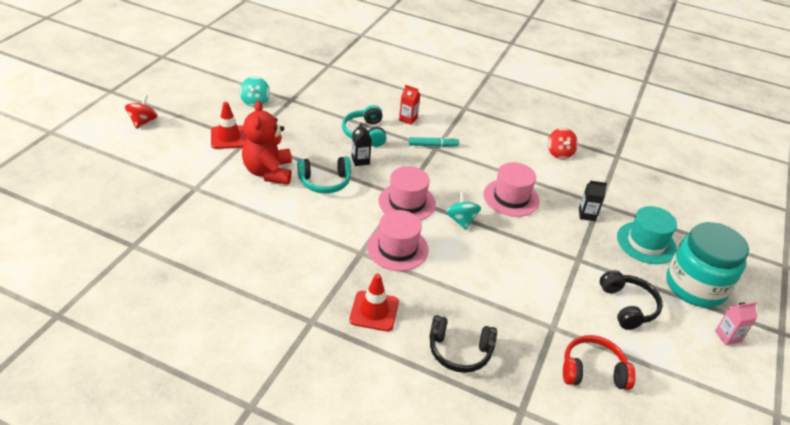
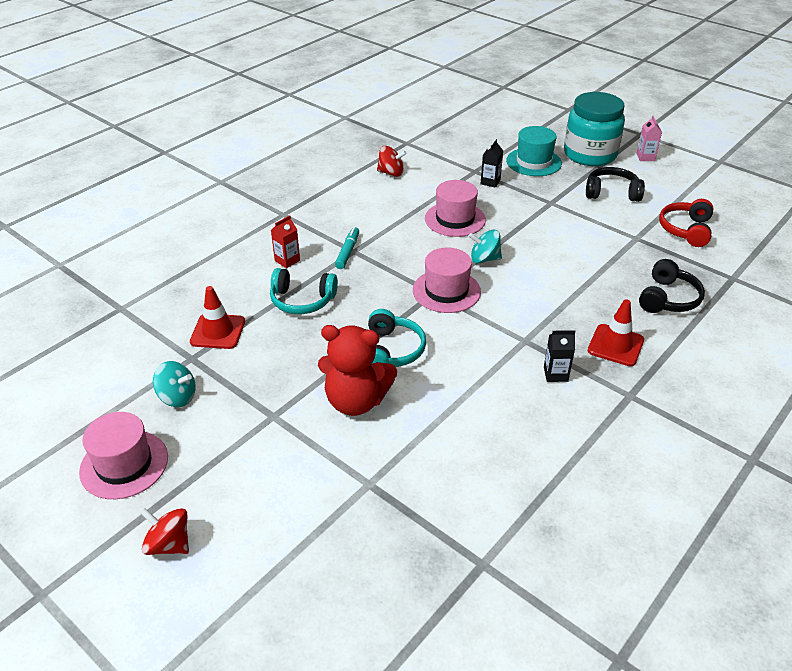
camera: 70 degrees left, 0 degrees up
(229, 137) = (259, 435): red traffic cone -> red traffic cone (218, 331)
(360, 160) = (357, 314): black carton -> black carton (555, 374)
(397, 248) = (522, 312): pink hat -> pink hat (124, 464)

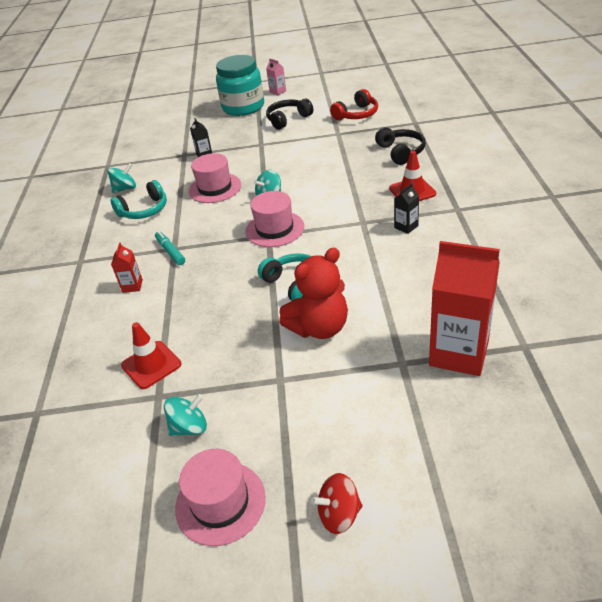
camera: 40 degrees left, 0 degrees up
(302, 300) = (185, 301): turquoise headphones -> turquoise headphones (144, 210)
(391, 173) = (125, 189): red spinning top -> turquoise spinning top
(422, 517) = (459, 353): none -> red carton
(533, 162) = (215, 129): turquoise hat -> none
(686, 230) = (356, 114): red headphones -> red headphones turned 105 degrees counterclockwise

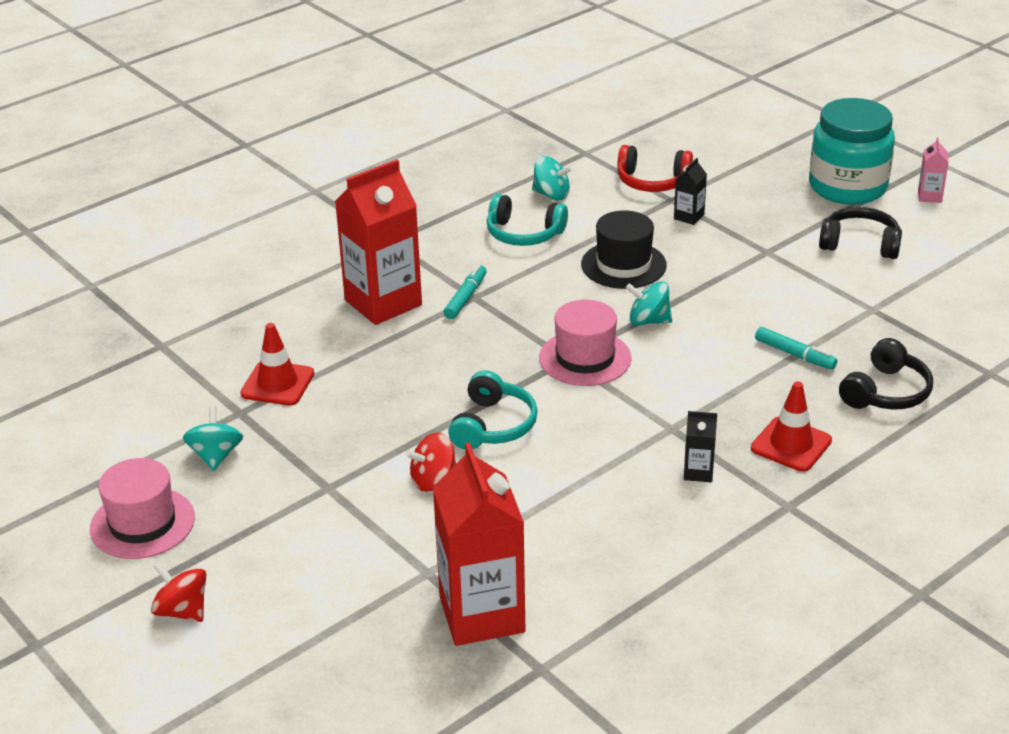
camera: 50 degrees right, 5 degrees down
(132, 286) = (383, 303): red carton -> red carton, size x2.31
(189, 427) = (216, 455): turquoise spinning top -> turquoise spinning top turned 120 degrees counterclockwise
(215, 188) = (623, 265): pink hat -> black hat
(319, 327) = (433, 480): red teddy bear -> red spinning top
(346, 165) = (795, 354): none -> turquoise marker
(356, 114) = (948, 303): red headphones -> red headphones (652, 181)

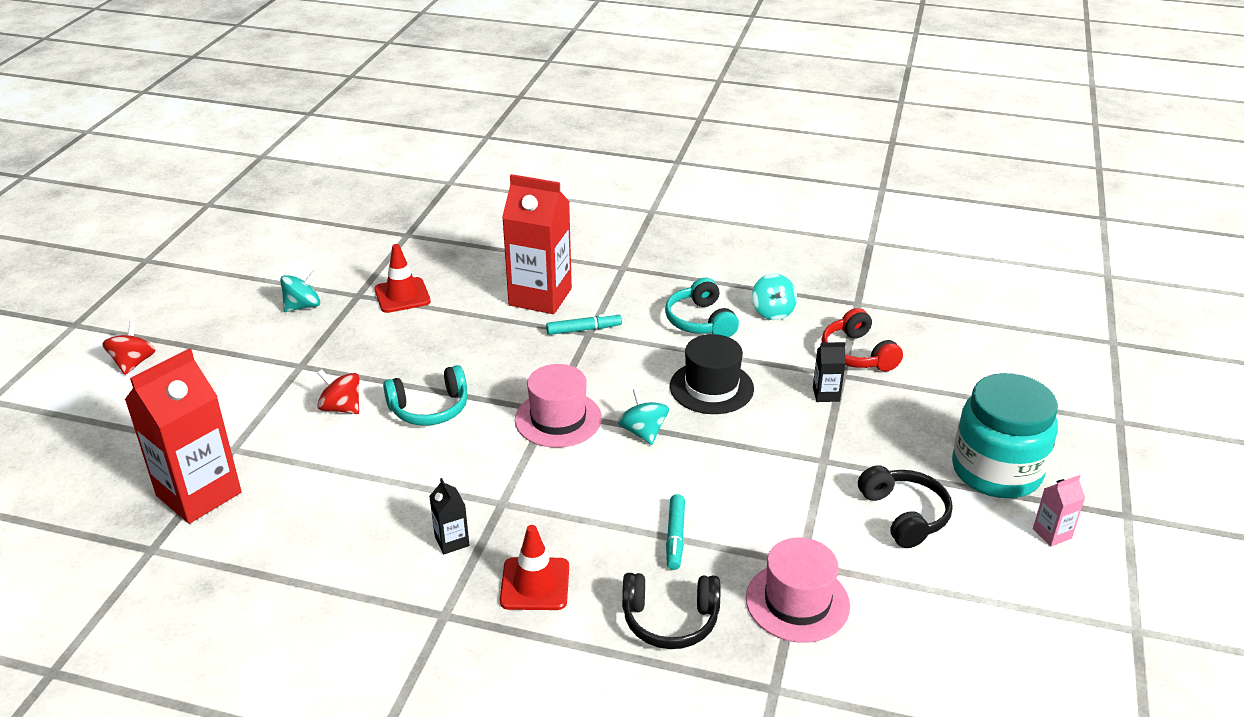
camera: 55 degrees right, 0 degrees up
(142, 523) = (213, 310): pink hat -> pink hat (797, 602)

